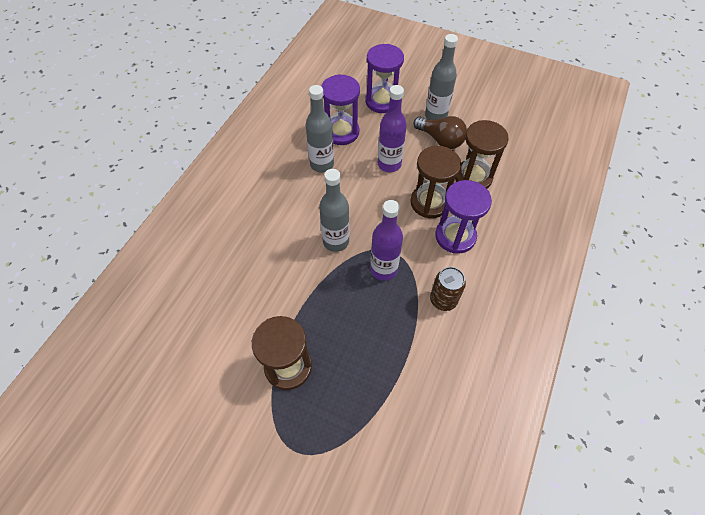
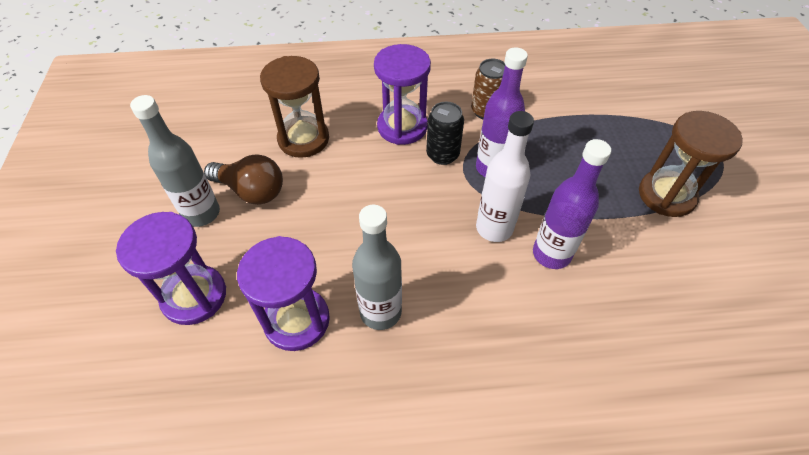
camera: 120 degrees left, 5 degrees down
(336, 241) = (494, 228): grey bottle -> white bottle
(389, 164) = (330, 228): purple bottle -> purple bottle (551, 254)
(413, 246) = (442, 155): none -> black can
(429, 202) = (369, 164): brown hourglass -> none
(440, 140) = (251, 191): brown light bulb -> brown light bulb turned 105 degrees clockwise

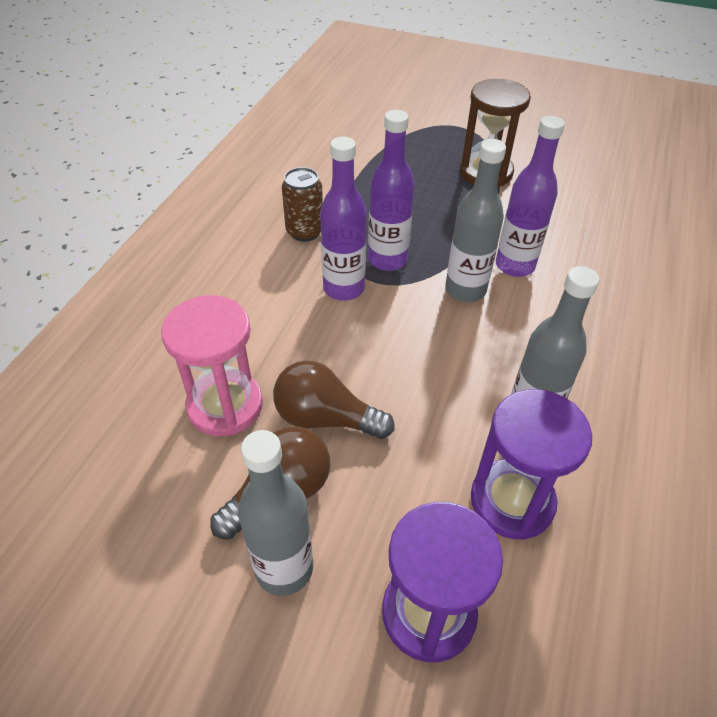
camera: 65 degrees left, 5 degrees down
(303, 139) = (225, 405): brown hourglass -> pink hourglass
(318, 190) = (326, 418): none -> brown light bulb
(402, 127) = (276, 305): purple hourglass -> none
(442, 155) = (344, 288): black can -> purple bottle
(494, 228) = (465, 290): white bottle -> grey bottle

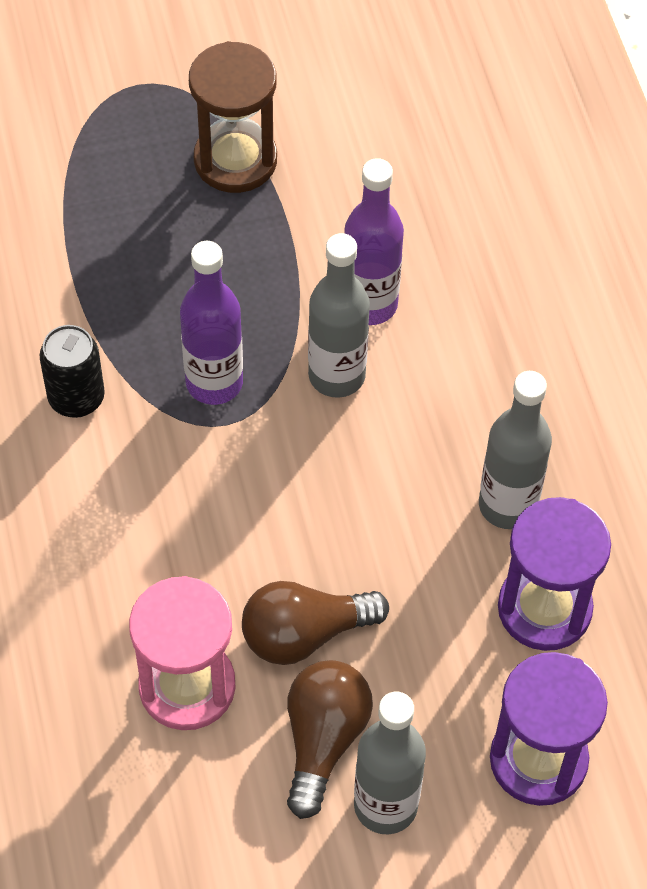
camera: 35 degrees left, 10 degrees up
(304, 232) = (76, 398): brown can -> black can
(344, 288) = (194, 457): purple bottle -> none

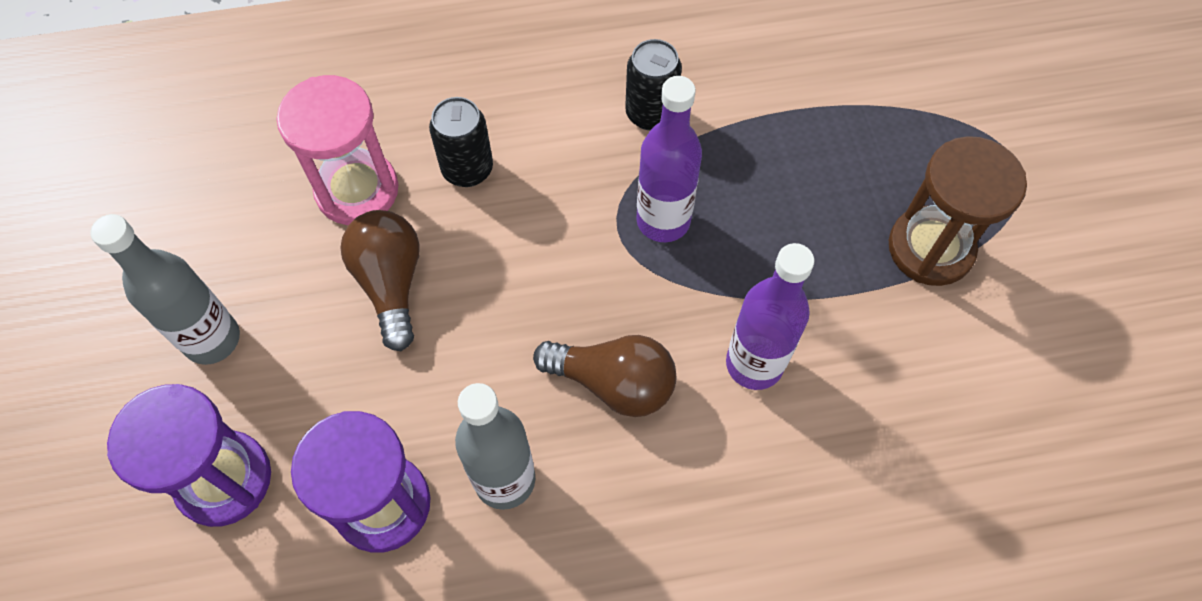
camera: 95 degrees right, 5 degrees up
(155, 574) = (467, 169): none -> black can
(323, 740) = (285, 293): brown light bulb -> brown light bulb (613, 383)
(336, 375) = (668, 327): grey bottle -> none

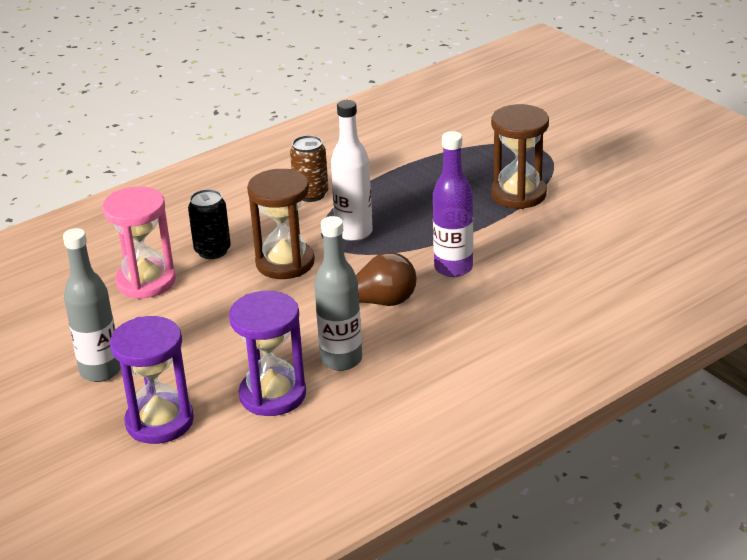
camera: 25 degrees left, 30 degrees down
(391, 283) = (202, 310): brown light bulb -> none
(542, 239) = (285, 263): none -> brown hourglass
(650, 113) = (311, 194): black can -> brown can
(663, 221) = (354, 232): purple bottle -> white bottle

